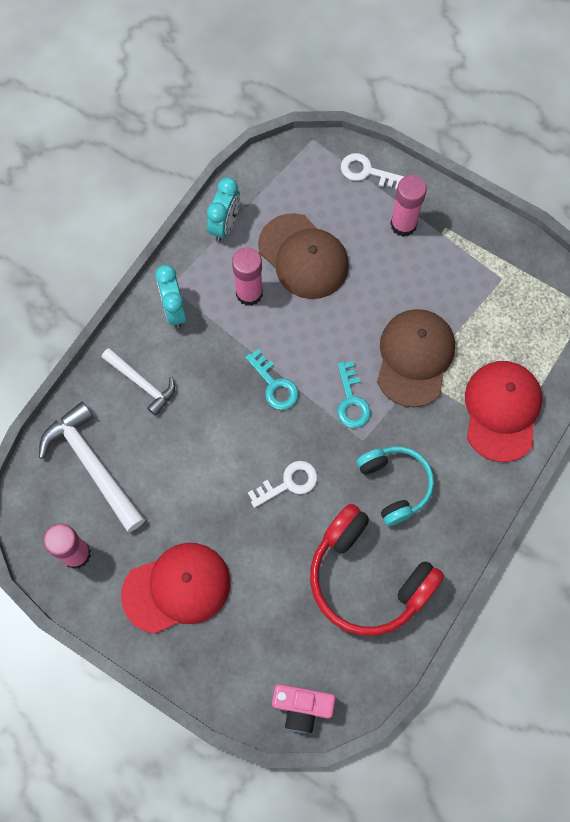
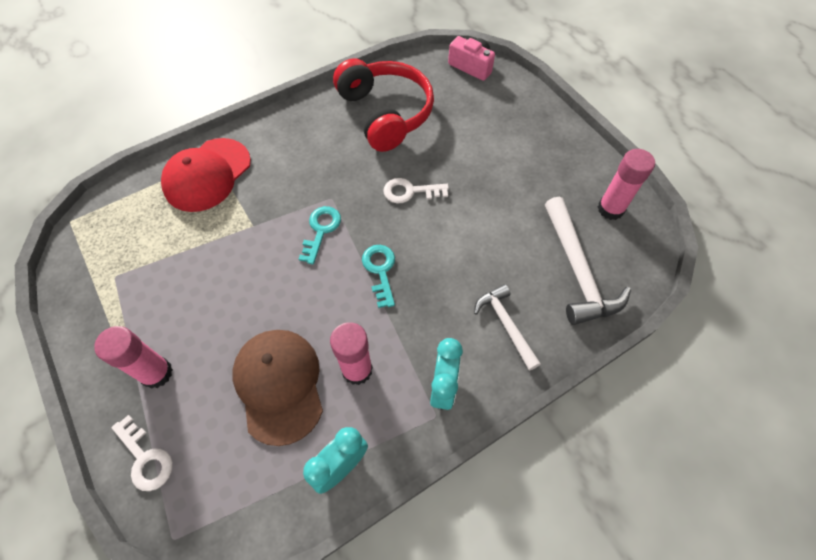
camera: 155 degrees left, 10 degrees down
(177, 588) = (533, 157): red cap -> none
(395, 485) = (327, 159): turquoise headphones -> none
(414, 358) = (244, 242): brown cap -> none

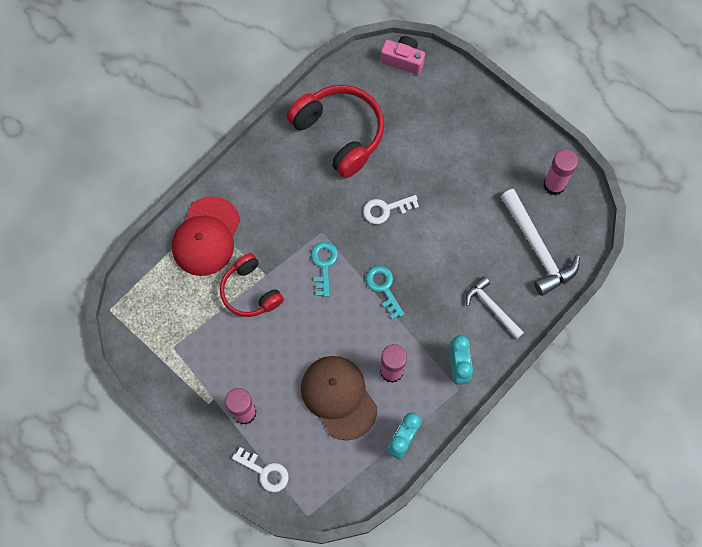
camera: 15 degrees left, 10 degrees up
(228, 239) = (250, 291): none -> red headphones

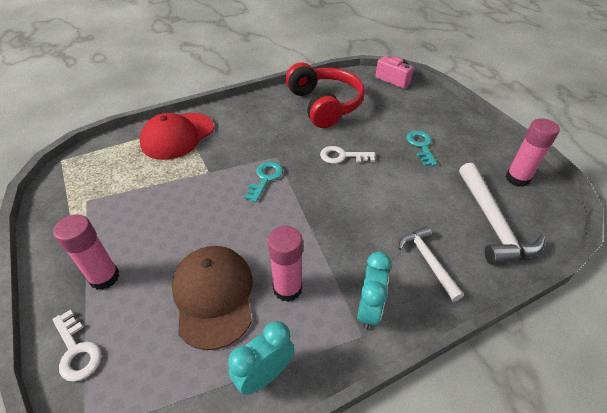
camera: 20 degrees right, 25 degrees down
(250, 291) = (186, 180): red headphones -> none
(383, 288) = (314, 211): turquoise key -> turquoise key (421, 146)

